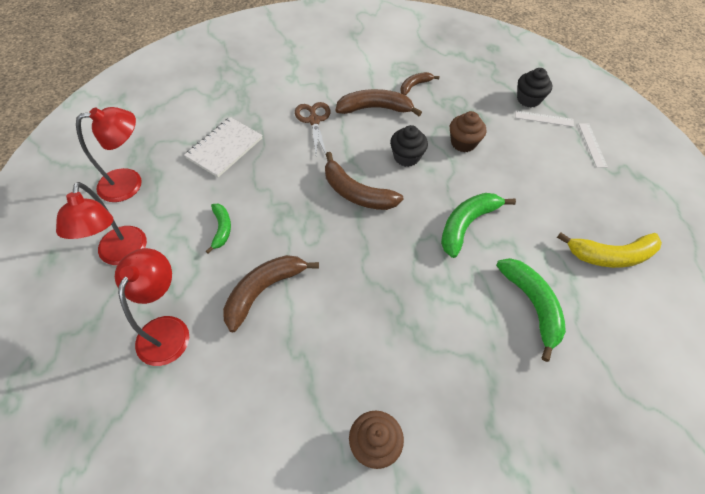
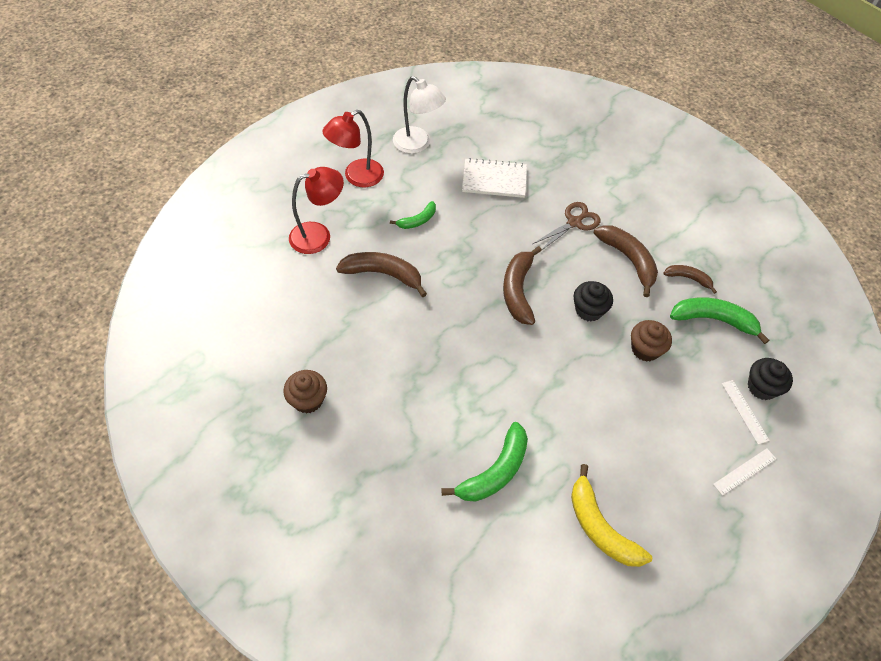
camera: 60 degrees right, 0 degrees up
(130, 183) = (417, 144): red lamp -> white lamp
(466, 225) = (546, 388): green banana -> green banana (713, 320)

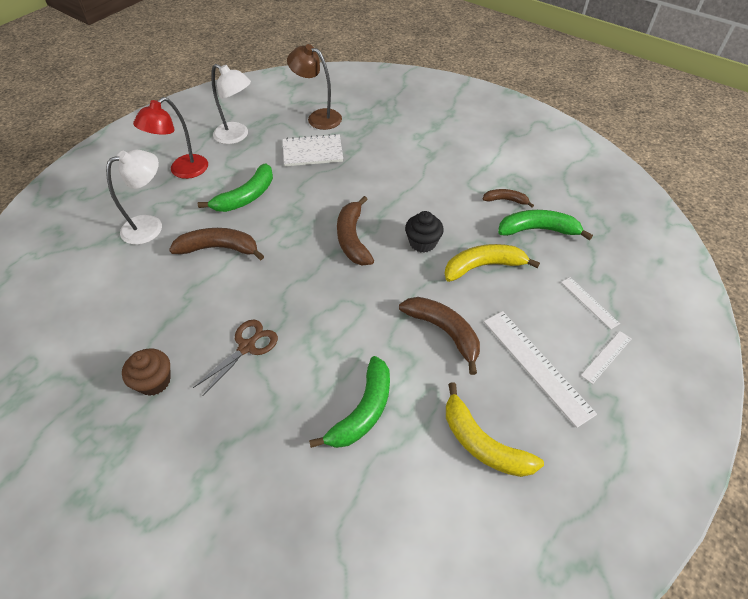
camera: 10 degrees left, 5 degrees down
(318, 235) = (150, 226): red lamp -> white lamp
(417, 220) = (246, 197): green banana -> green banana, size x1.73
(507, 137) = (318, 117): none -> brown lamp
(574, 222) = (392, 173): brown scissors -> brown scissors (246, 347)
(628, 260) = (448, 195): brown banana -> brown banana (444, 332)
(645, 349) = (483, 266): brown cupcake -> yellow banana
(672, 464) = (536, 365): none -> white ruler
(762, 387) = (598, 278): black cupcake -> none

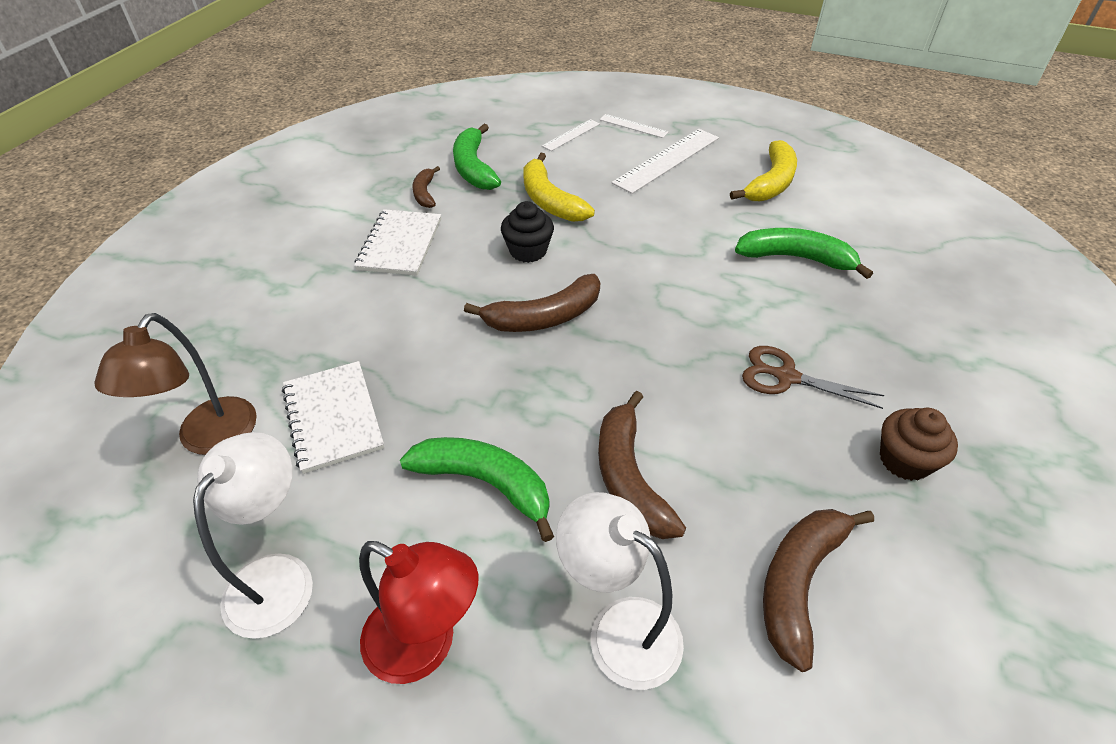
camera: 105 degrees left, 5 degrees down
(444, 332) = (660, 218): brown banana -> brown banana (799, 583)
(447, 184) = (400, 244): none -> white notebook

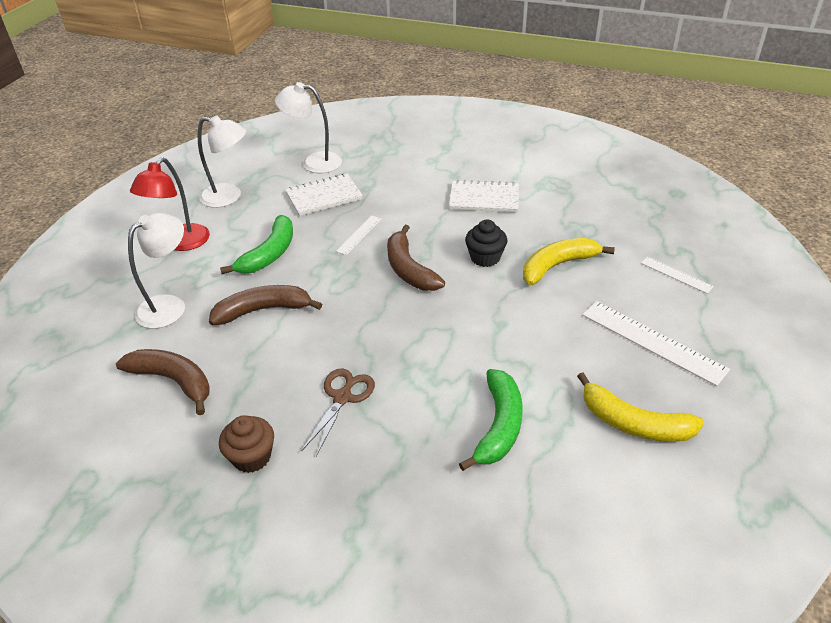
camera: 90 degrees right, 5 degrees down
(209, 439) = (314, 162): brown lamp -> white lamp
(425, 193) = (551, 202): brown banana -> none
(474, 168) = (596, 221): green banana -> none
(633, 126) = (714, 318): white ruler -> white ruler (359, 235)

